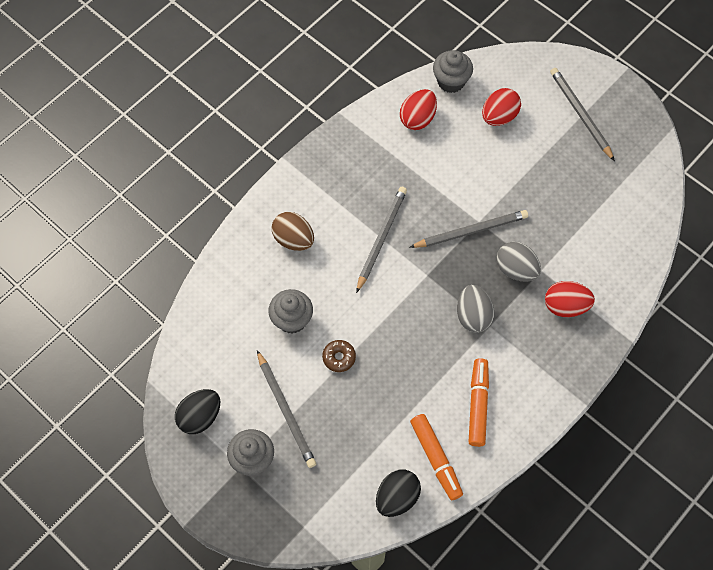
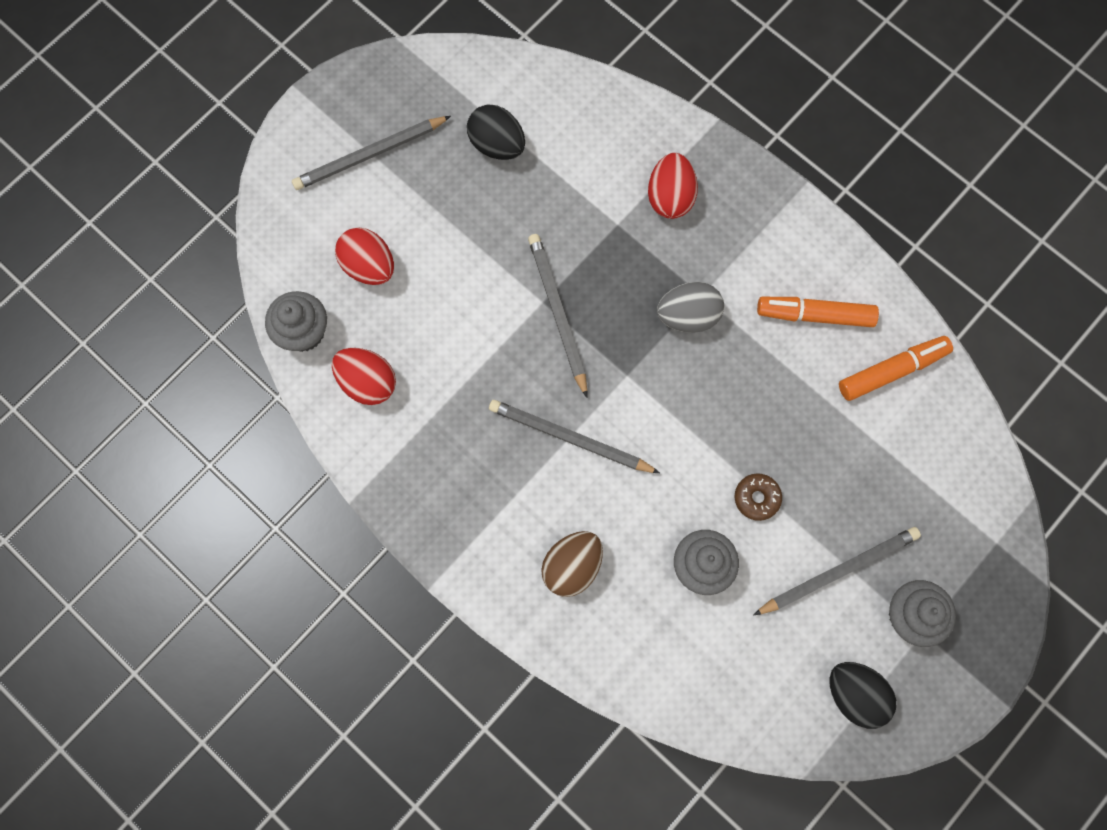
camera: 90 degrees left, 10 degrees up
(397, 497) = (947, 421): black egg -> black egg (497, 144)
(516, 269) = (617, 256): grey egg -> none

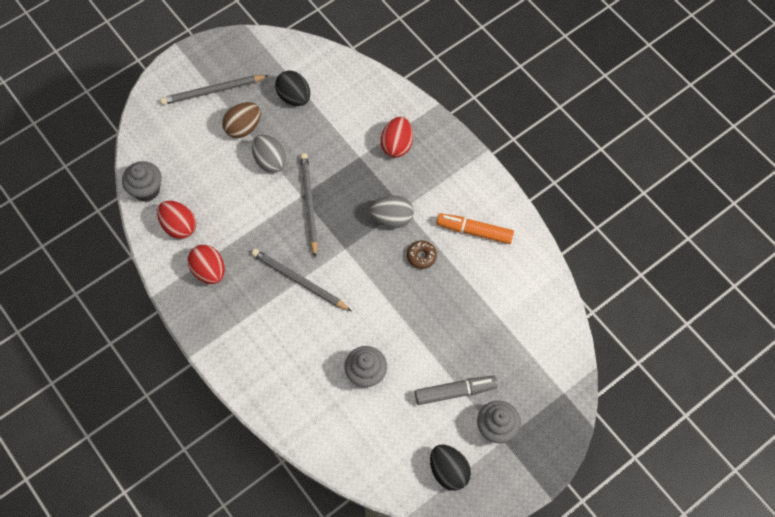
camera: 10 degrees right, 10 degrees down
(369, 266) = (196, 157): red egg -> red egg (209, 271)
(484, 254) = (271, 161): none -> grey egg
(572, 566) = (282, 359): brown egg -> brown egg (243, 128)
(756, 498) = (411, 337): brown donut -> brown donut (421, 256)
(838, 570) = (455, 392): grey pencil -> grey marker
(892, 370) = (517, 273): orange marker -> none

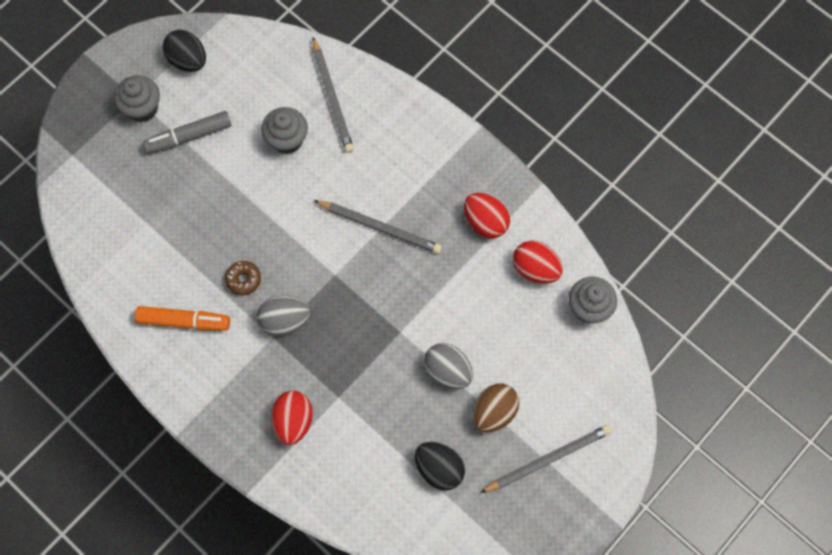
camera: 170 degrees right, 5 degrees up
(309, 204) = (388, 323): grey pencil -> grey pencil (332, 98)

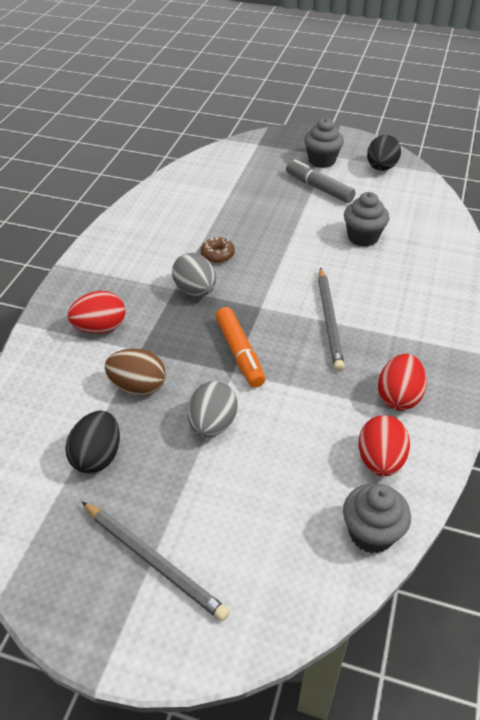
camera: 65 degrees right, 25 degrees down
(184, 321) = (159, 235): orange marker -> orange marker (239, 353)
(332, 98) = (425, 250): grey pencil -> none
(494, 412) = (187, 483): brown egg -> brown egg (138, 387)

